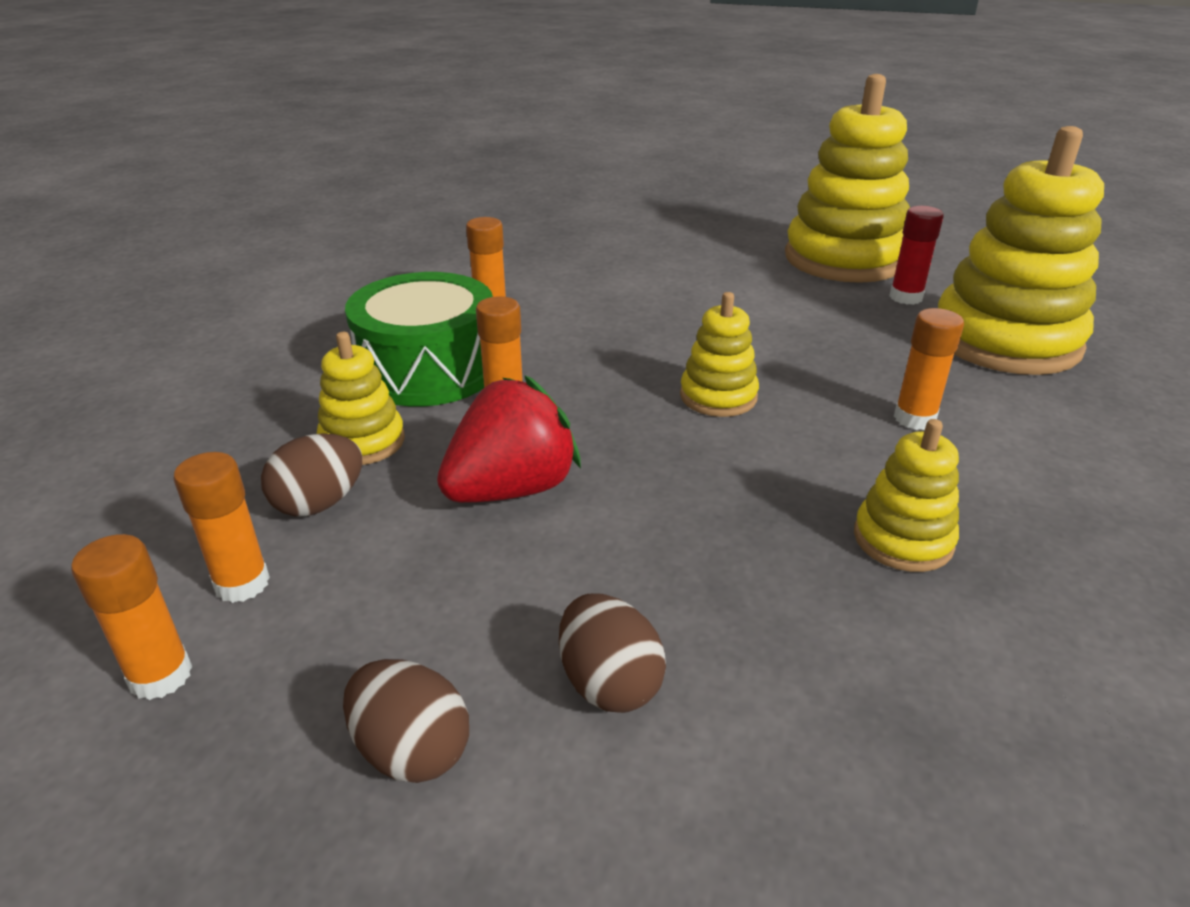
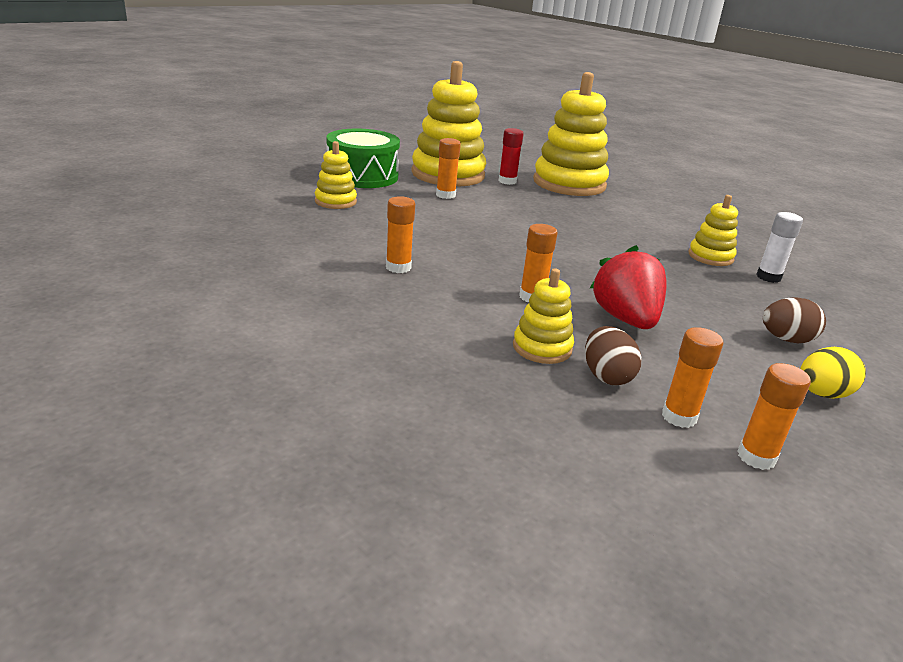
camera: 65 degrees left, 5 degrees down
(411, 750) = (822, 394): brown egg -> yellow egg
(428, 369) = (463, 306): green drum -> green drum (362, 176)
(718, 396) = (570, 248): yellow stacking toy -> yellow stacking toy (335, 201)
(909, 632) = (768, 277): none -> white glue stick
(914, 418) = (622, 222): orange glue stick -> orange glue stick (445, 195)

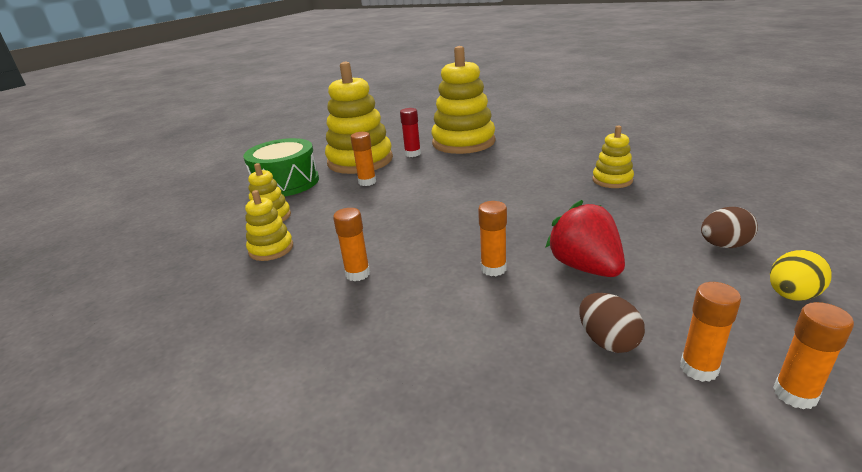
camera: 10 degrees left, 0 degrees up
(542, 348) = (532, 326): yellow stacking toy -> yellow stacking toy (271, 249)
(768, 277) = (667, 186): white glue stick -> none

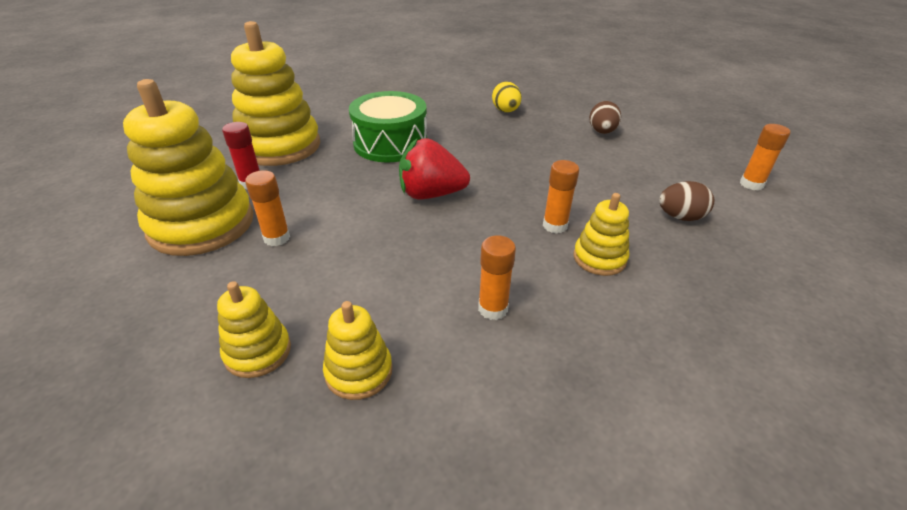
camera: 65 degrees left, 10 degrees up
(286, 183) = (157, 310): green drum -> green drum (390, 143)
(585, 267) = (587, 187): red strawberry -> red strawberry (431, 194)
(612, 180) = (471, 121): yellow stacking toy -> yellow stacking toy (599, 258)
(698, 368) = (720, 200): orange glue stick -> none
(792, 295) = (668, 141): yellow egg -> yellow egg (505, 111)

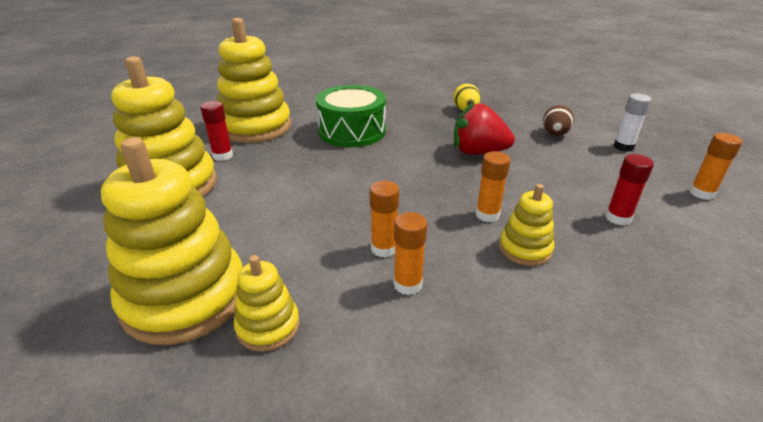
camera: 10 degrees right, 5 degrees down
(258, 352) = (185, 298): yellow stacking toy -> yellow stacking toy, size x2.04
(276, 238) = (230, 203): orange glue stick -> orange glue stick (384, 248)
(431, 194) = (376, 177): red strawberry -> red strawberry (478, 152)
(670, 141) = (623, 147): none -> white glue stick
(680, 217) = (618, 218): brown egg -> red glue stick

